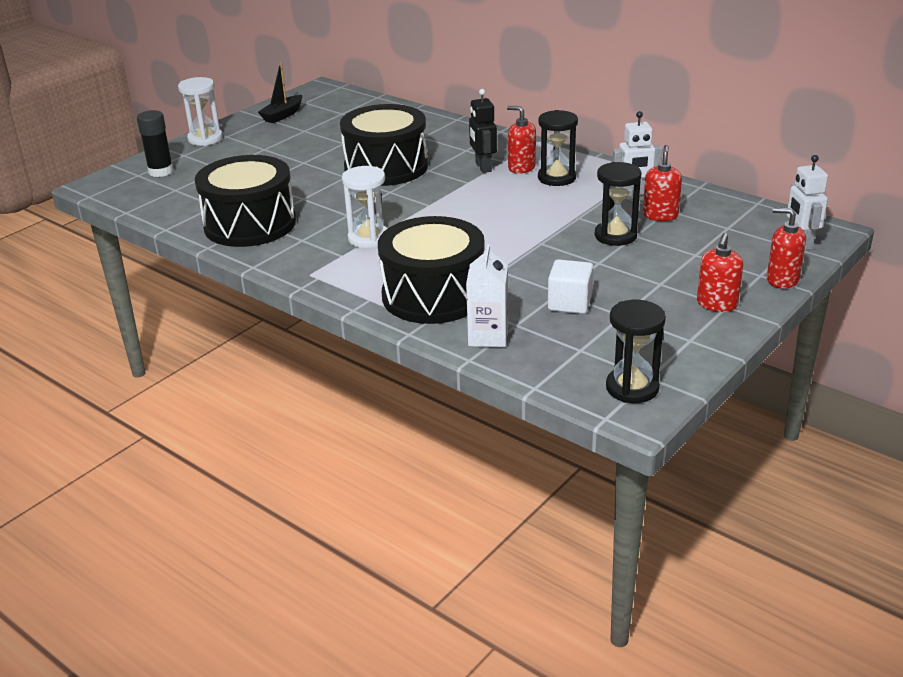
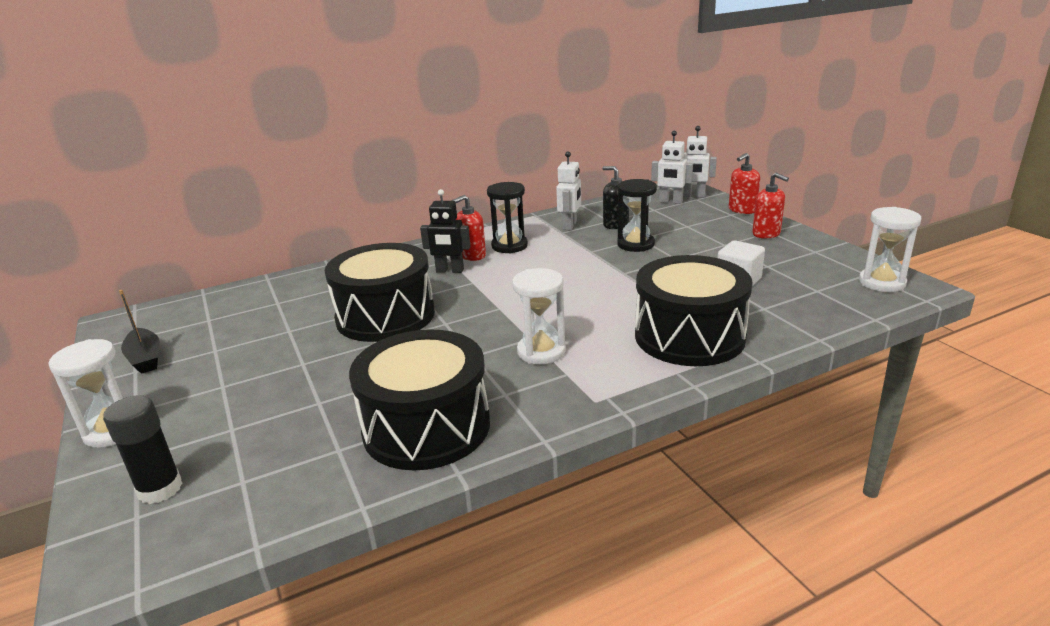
camera: 65 degrees left, 5 degrees down
(488, 336) = (780, 323): white carton -> none
(632, 388) = (881, 282): black hourglass -> white hourglass
(660, 215) = (615, 224): red soap dispenser -> black soap dispenser
(764, 232) = (670, 201): none -> white robot

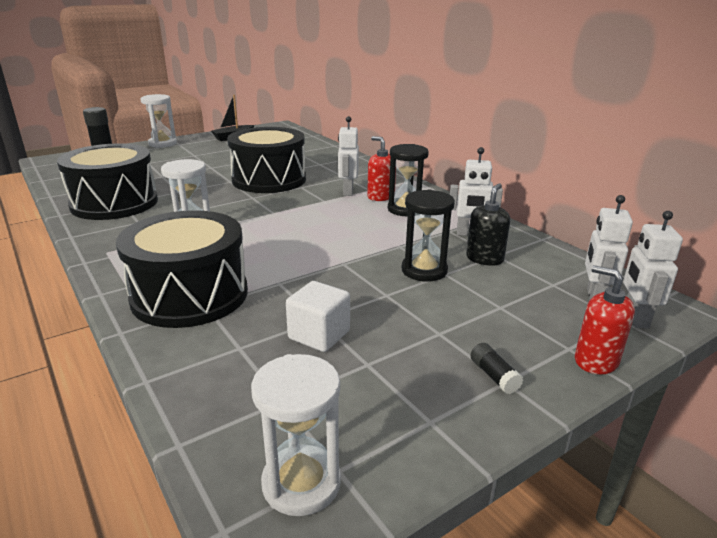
camera: 80 degrees right, 0 degrees up
(450, 270) = (348, 191): black robot -> white robot
(766, 234) = (494, 376): red soap dispenser -> black glue stick

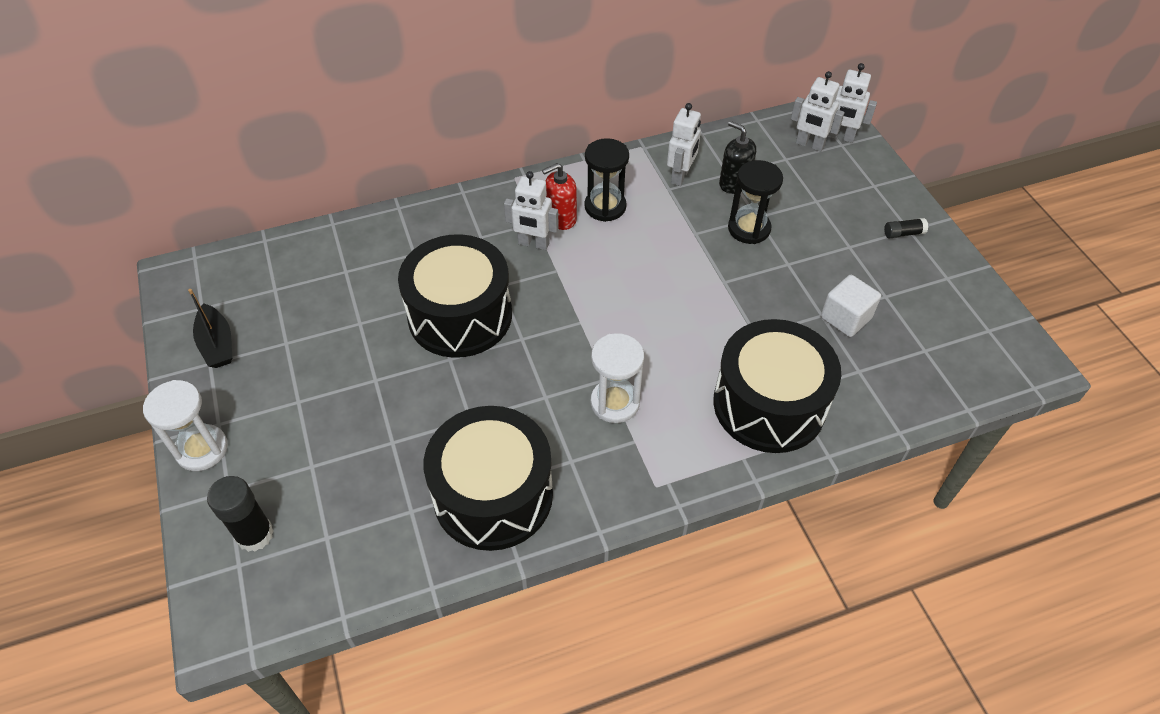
camera: 75 degrees left, 25 degrees up
(301, 483) = (999, 349): white hourglass -> none
(595, 361) = (889, 179): red soap dispenser -> none

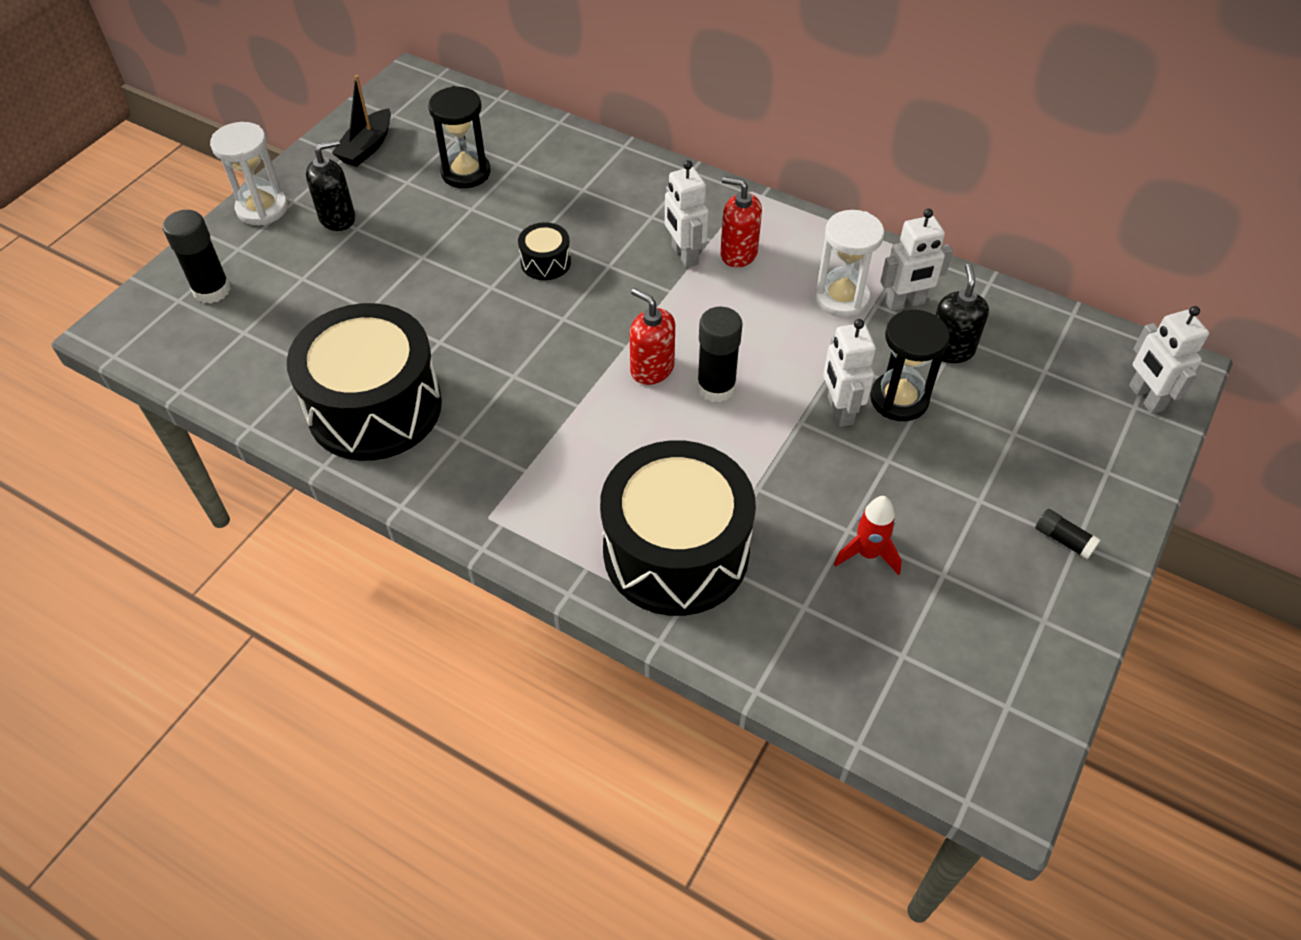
camera: 50 degrees right, 0 degrees up
(273, 406) = (337, 218): none -> black soap dispenser
(460, 315) = (545, 262): black drum -> black drum, size x0.42
(605, 206) = (792, 274): black hourglass -> black hourglass (466, 173)
(613, 322) = (652, 369): none -> red soap dispenser
(615, 403) = (556, 429): white hourglass -> white hourglass (841, 298)
(659, 301) = (716, 387): none -> black glue stick
(809, 145) = (1094, 379): white robot -> white robot (839, 410)
(845, 318) = (867, 554): white cube -> red rocket

